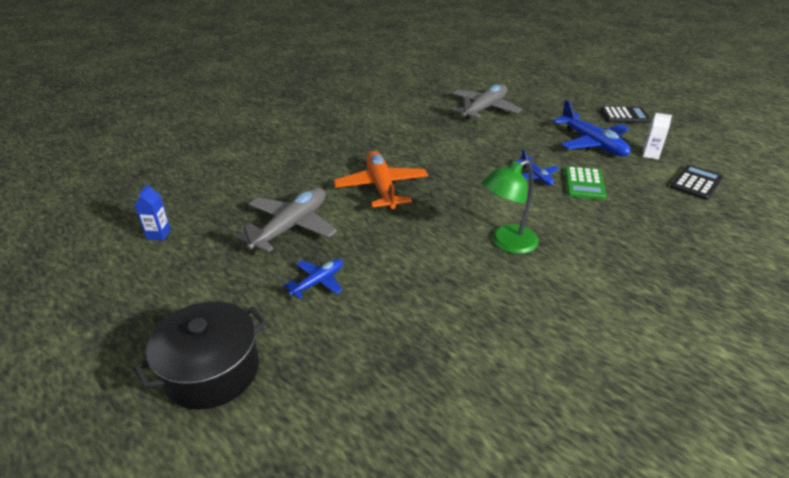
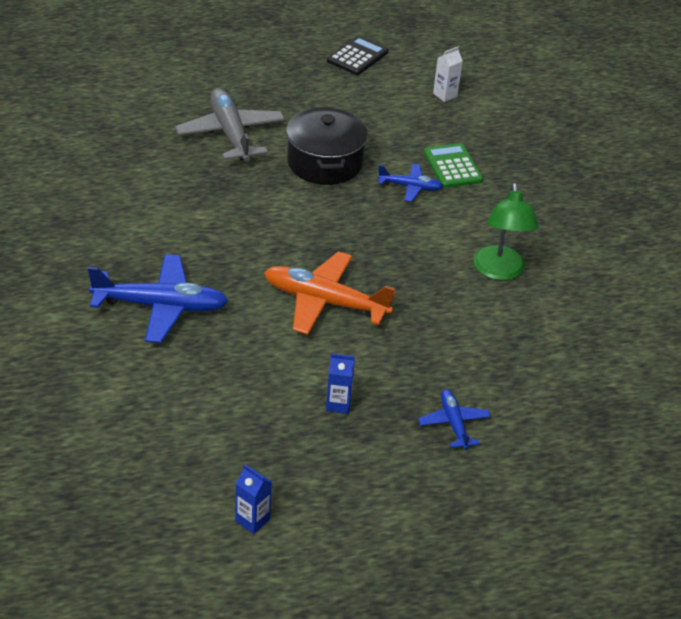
camera: 60 degrees left, 5 degrees up
(211, 371) = (525, 544): black pot -> black pot (324, 163)
(291, 226) = (338, 404): grey plane -> blue carton
(584, 183) = (452, 166): green calculator -> green calculator turned 150 degrees counterclockwise
(592, 143) = (388, 113): blue plane -> blue plane (161, 306)
(696, 183) = (514, 105): black calculator -> none

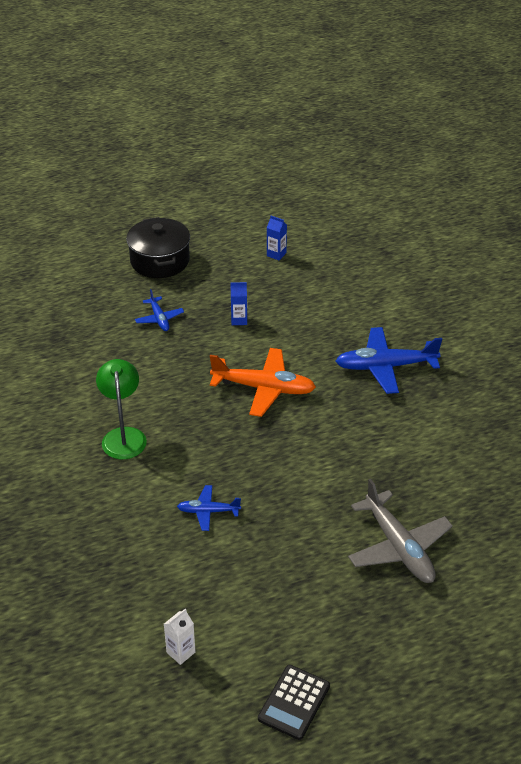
camera: 175 degrees right, 0 degrees up
(324, 163) = (295, 527): black pot -> black pot (160, 261)
(452, 166) = (168, 544): green calculator -> none

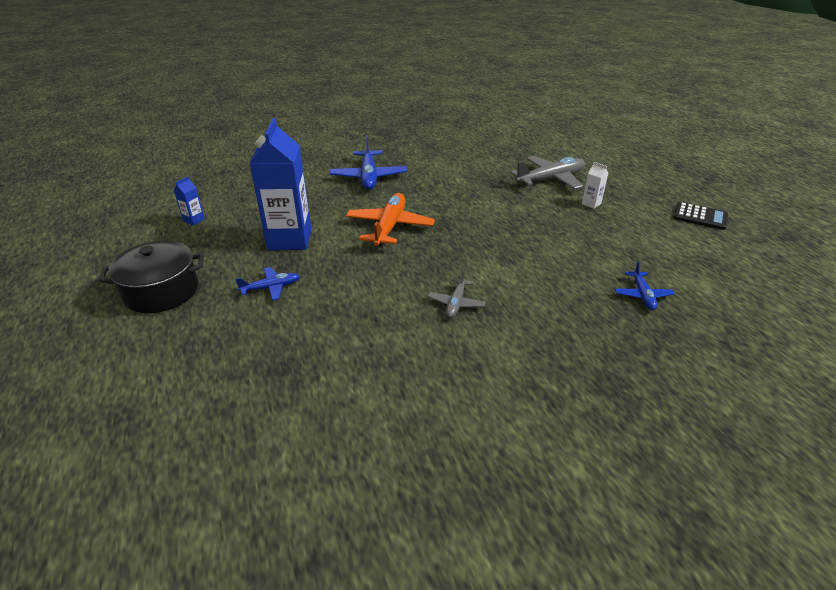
camera: 90 degrees left, 5 degrees down
(123, 436) = (456, 303): green lamp -> grey plane
(181, 652) = (691, 261): white carton -> white carton (591, 204)
(208, 511) = (542, 252): blue plane -> blue plane (642, 295)
(239, 320) = (290, 240): blue carton -> blue carton, size x2.46

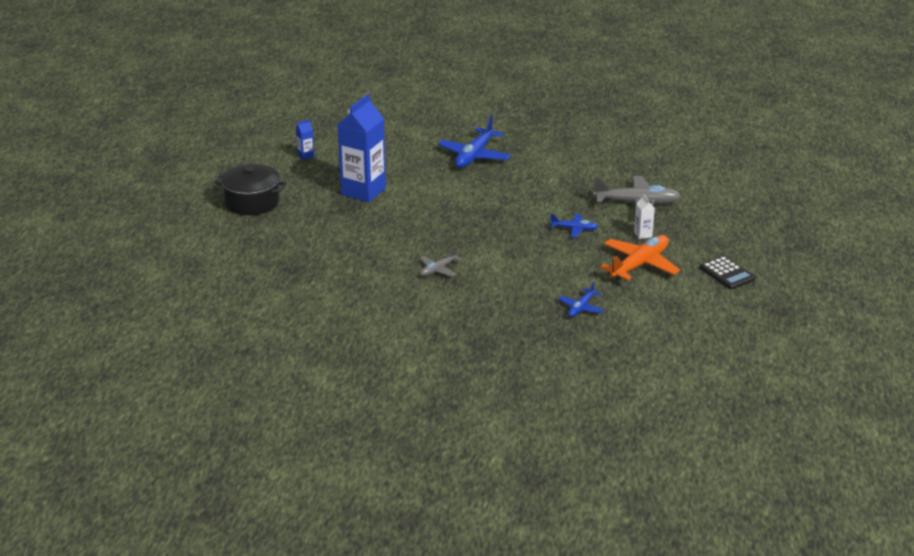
camera: 30 degrees right, 5 degrees down
(271, 288) = (323, 221): blue plane -> blue plane (574, 229)
(389, 227) = (447, 203): orange plane -> orange plane (639, 265)

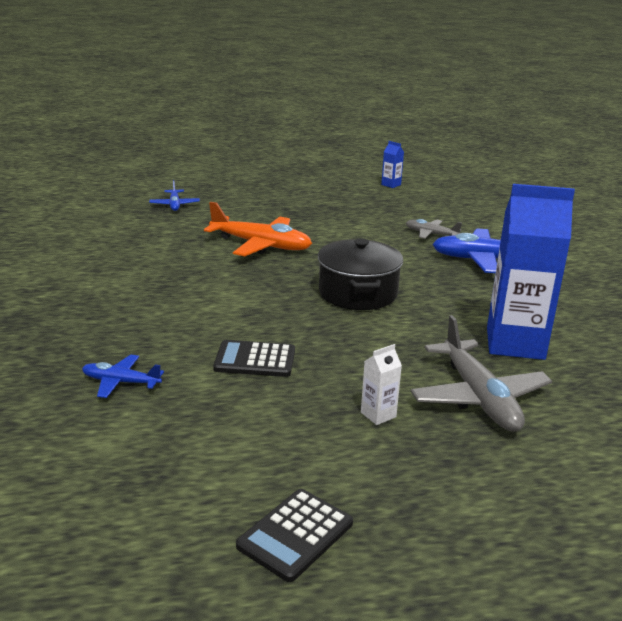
camera: 70 degrees right, 5 degrees down
(252, 202) = (278, 178): black pot -> black pot (358, 293)
(363, 191) = (341, 216): blue carton -> blue carton (515, 343)
(438, 269) = (188, 273): grey plane -> grey plane (431, 234)
(572, 261) = (255, 360): none -> black calculator
(574, 229) = (350, 350): blue plane -> blue plane (174, 205)
(639, 265) = (275, 422): orange plane -> orange plane (261, 245)

